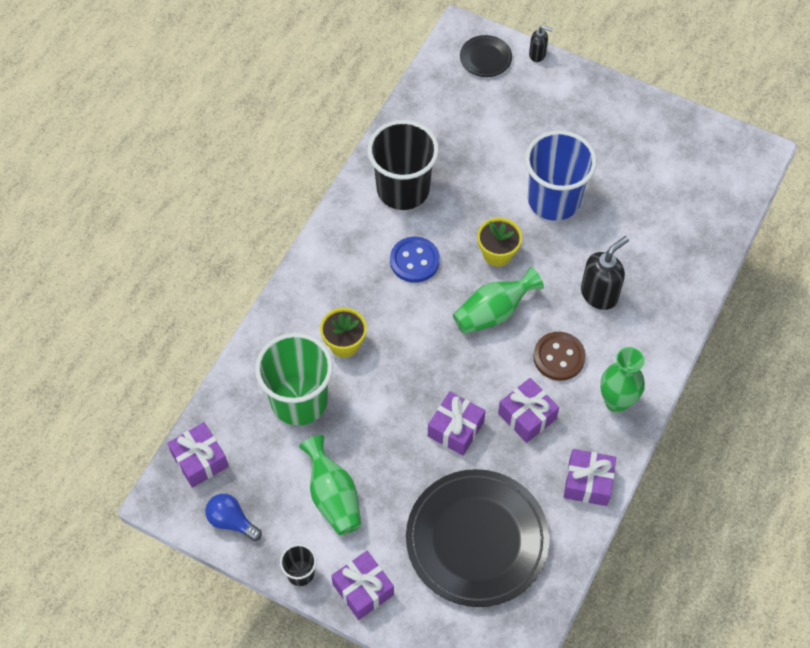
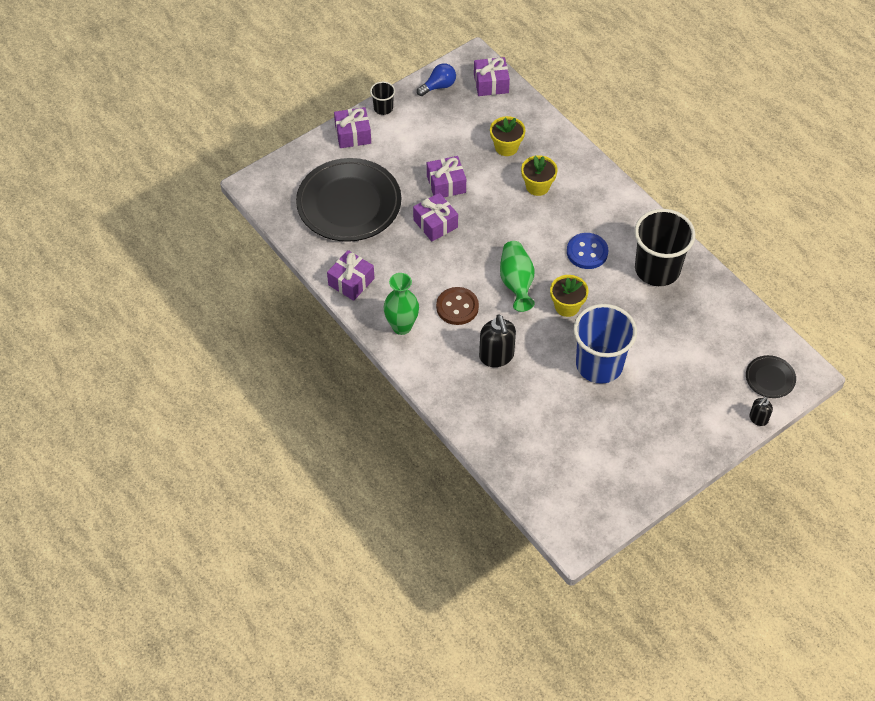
camera: 115 degrees right, 5 degrees down
(299, 400) = (506, 147): green cup -> yellow flower pot
(333, 496) = (425, 141): green vase -> none
(527, 416) = (421, 268): purple gift -> purple gift (446, 184)

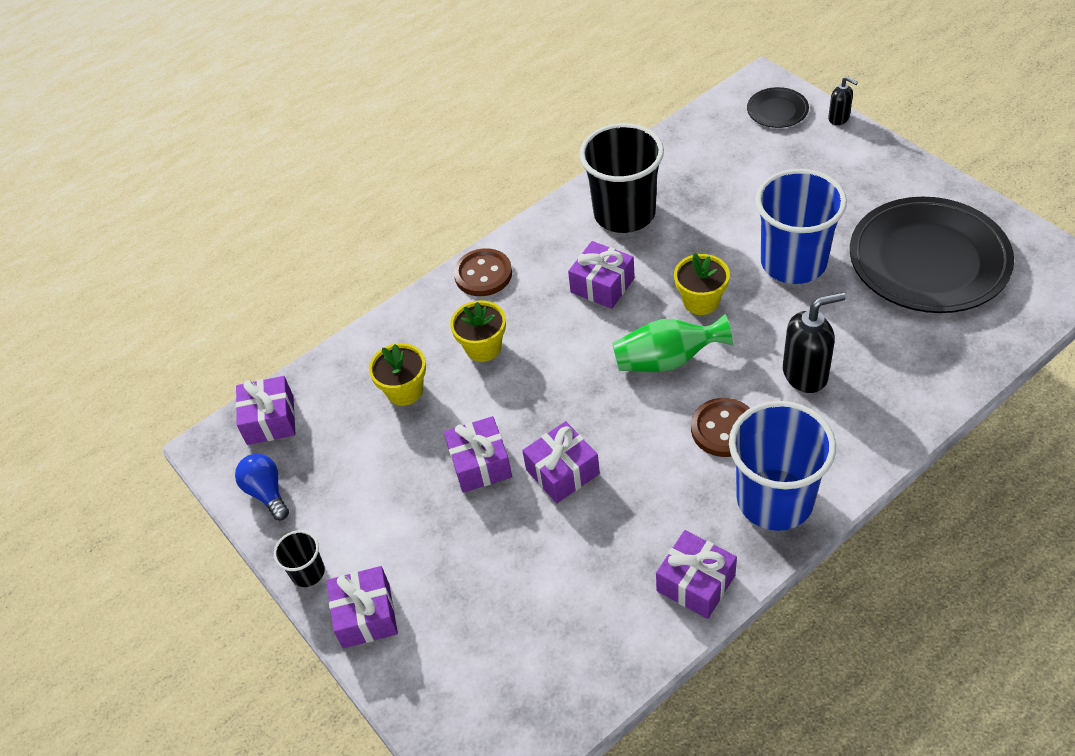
camera: 85 degrees left, 5 degrees down
(349, 204) = (526, 605): black plate -> black plate (928, 261)
(402, 326) = (775, 500): green vase -> blue cup
(587, 252) = (602, 285): blue button -> purple gift
(603, 187) = (483, 274): none -> brown button

